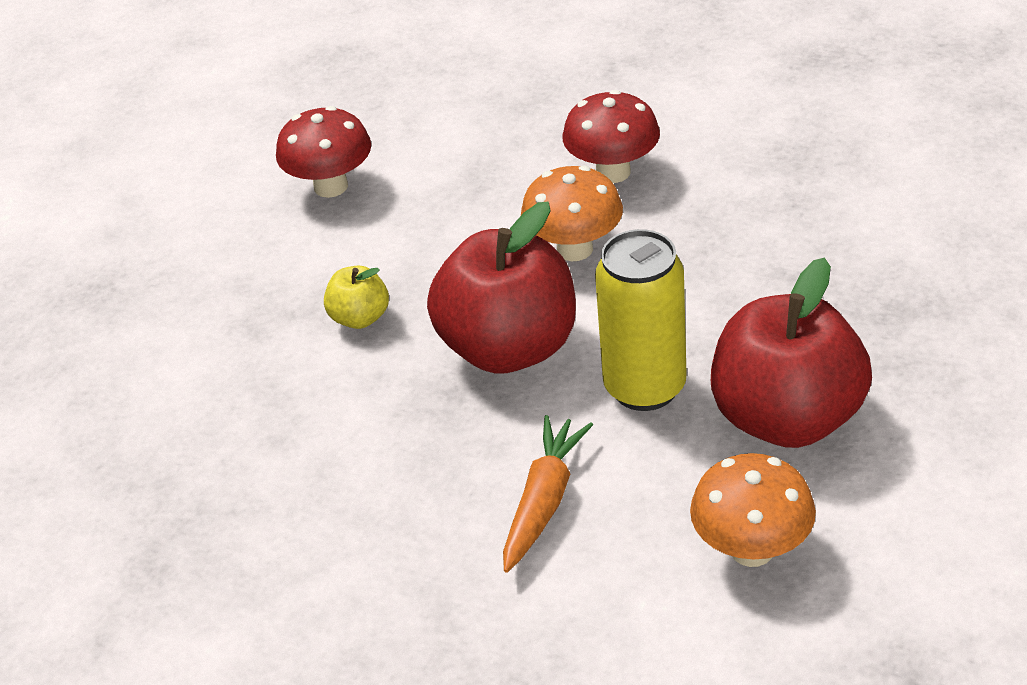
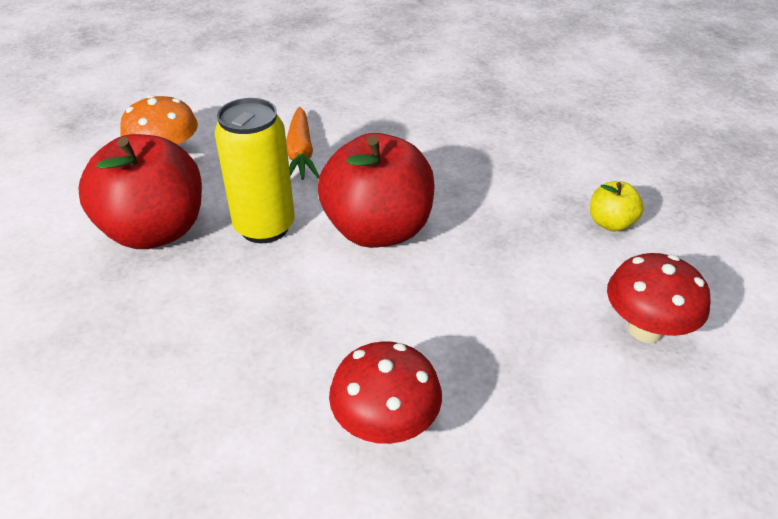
camera: 150 degrees right, 0 degrees up
(360, 318) = (503, 224): yellow apple -> yellow apple (610, 223)
(574, 249) = (375, 323): orange mushroom -> none

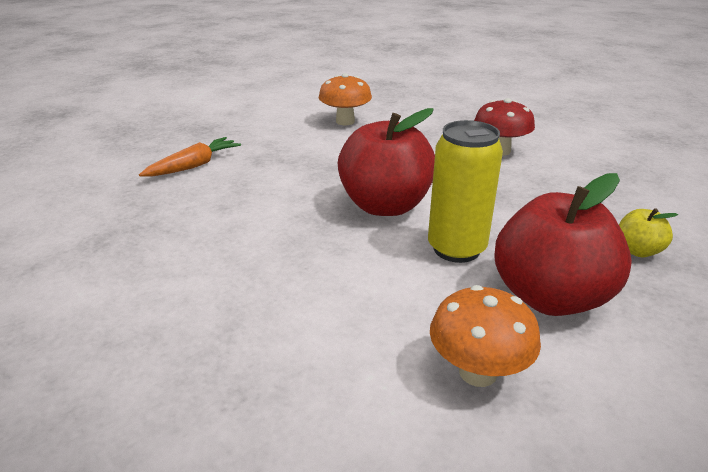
camera: 130 degrees left, 10 degrees down
(301, 153) = (347, 287): orange carrot -> orange carrot (194, 165)
(610, 223) = (268, 145): yellow apple -> yellow apple (637, 251)
(645, 329) = (345, 121): red mushroom -> orange mushroom

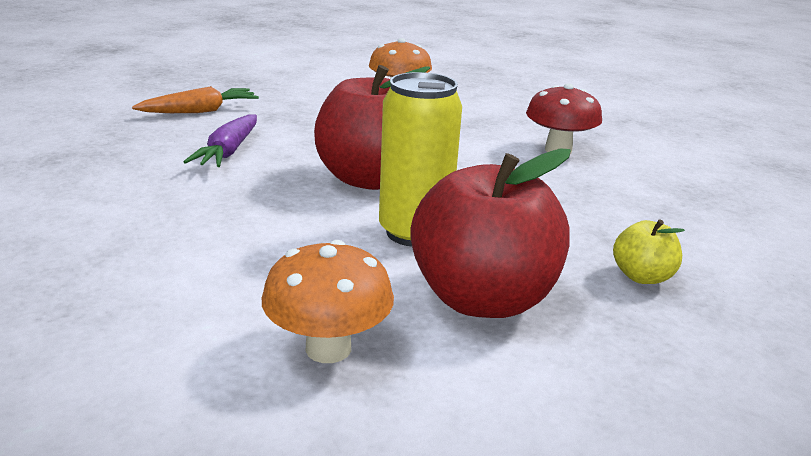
camera: 15 degrees right, 5 degrees down
(251, 202) = (228, 151): none -> purple carrot

